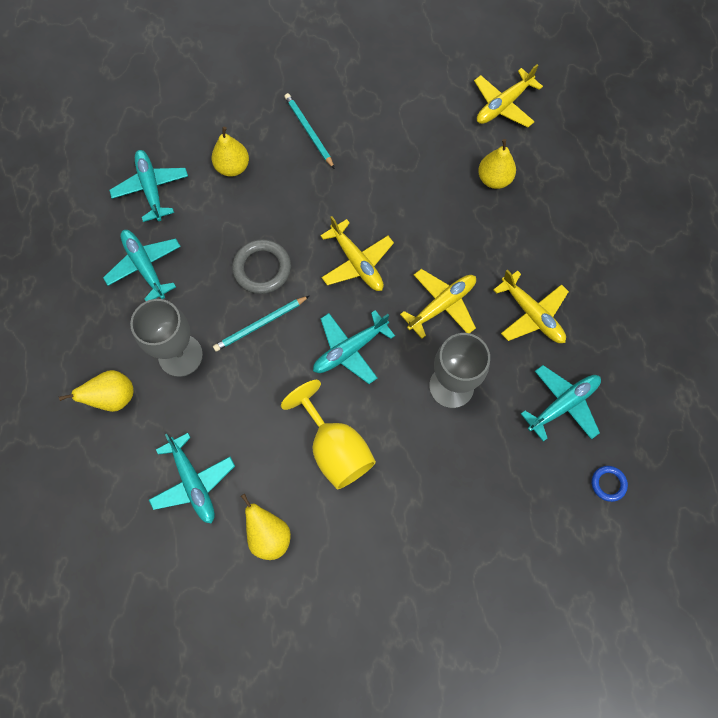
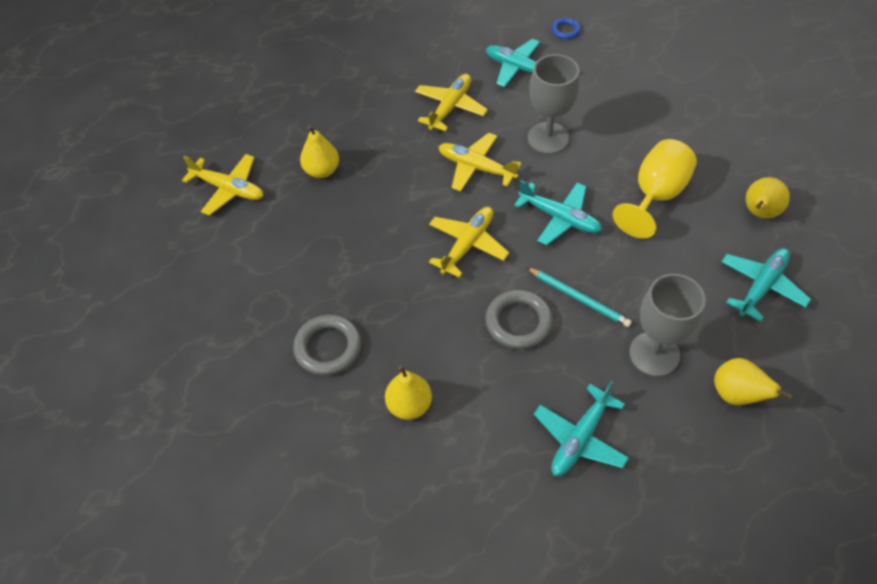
camera: 110 degrees left, 15 degrees down
(151, 188) = (479, 483): turquoise plane -> none
(308, 131) = (328, 347): turquoise pencil -> grey ring

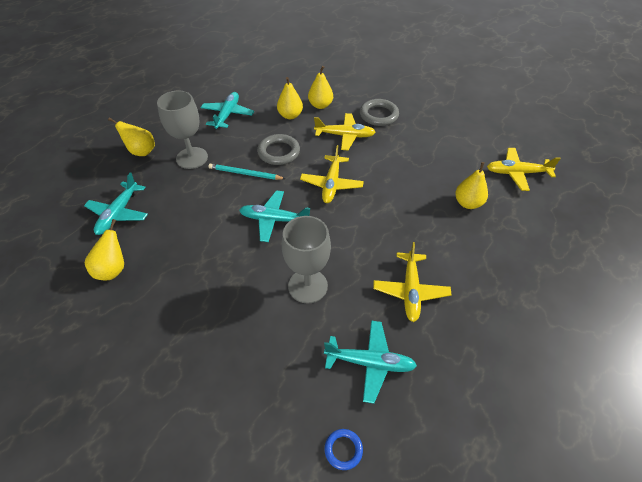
camera: 155 degrees right, 5 degrees down
(471, 397) = (290, 115): none -> yellow pear
(476, 167) = (355, 240): yellow plane -> yellow plane (345, 136)
(655, 195) = (202, 259): yellow goblet -> none

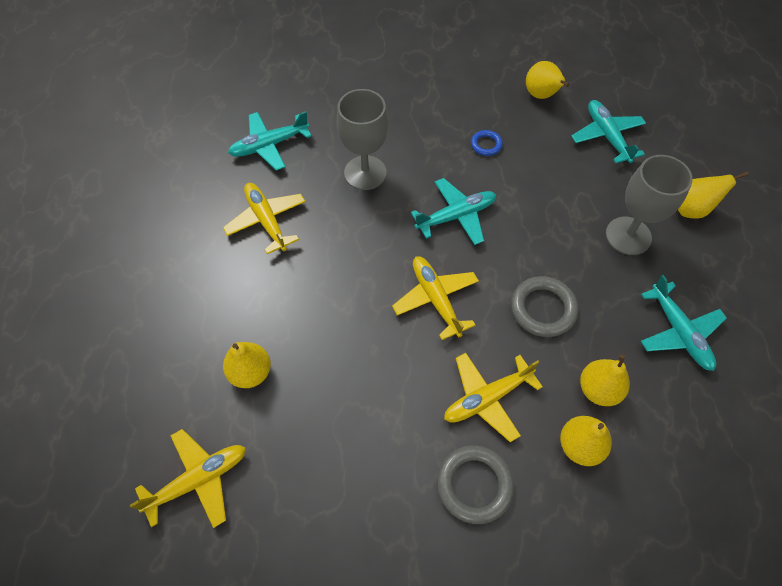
camera: 145 degrees right, 10 degrees up
(245, 174) = (546, 252): turquoise pencil -> none
(343, 449) = (256, 90): blue ring -> blue ring (486, 144)

